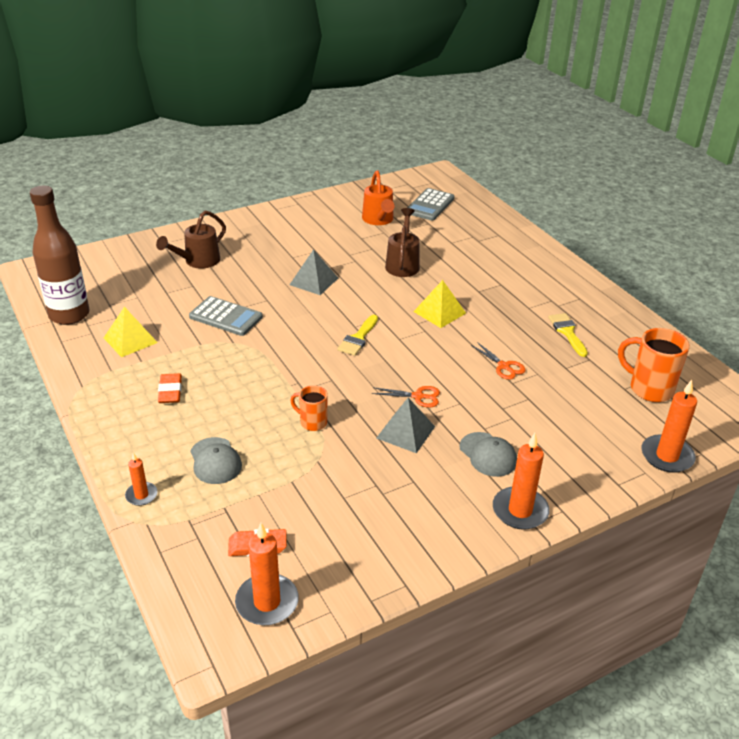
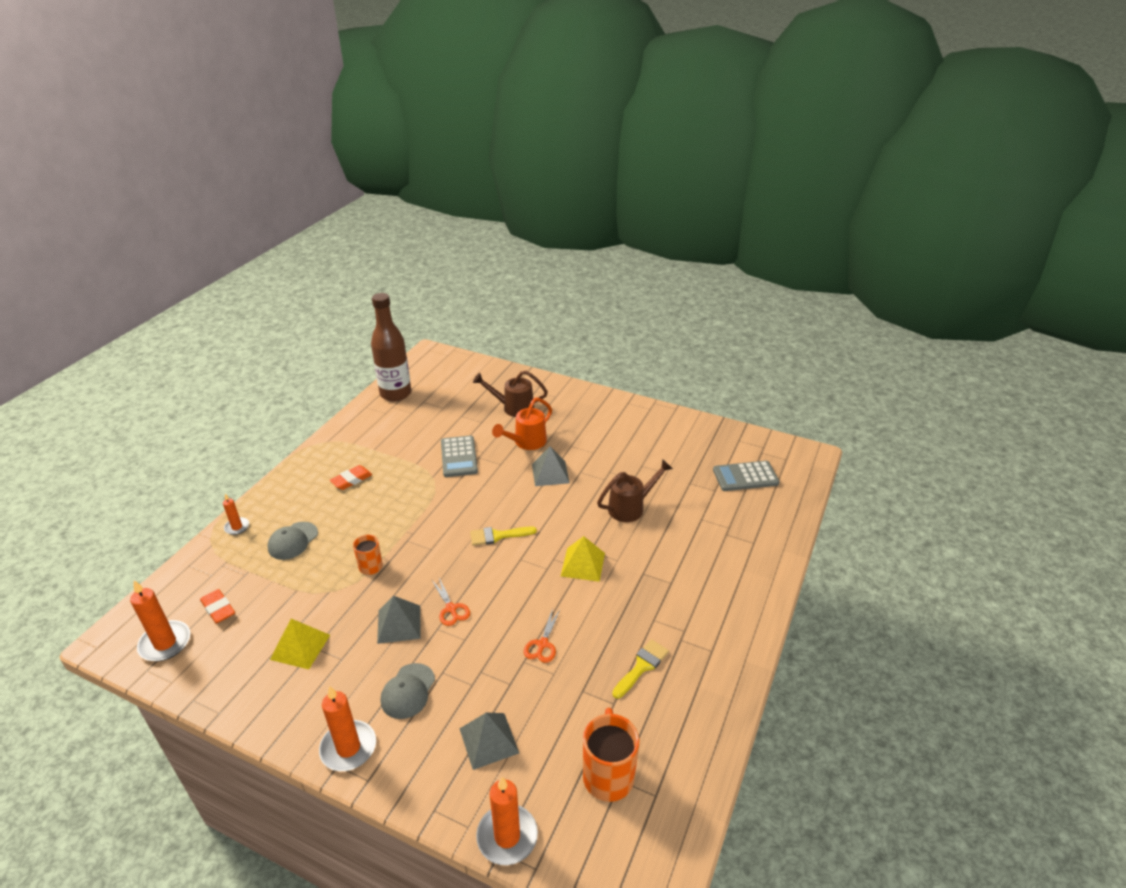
camera: 55 degrees right, 0 degrees up
(130, 340) = (392, 432): yellow pyramid -> yellow pyramid (300, 647)
(378, 220) = (681, 460): orange watering can -> orange watering can (526, 442)
(575, 431) = (489, 740): none -> grey pyramid

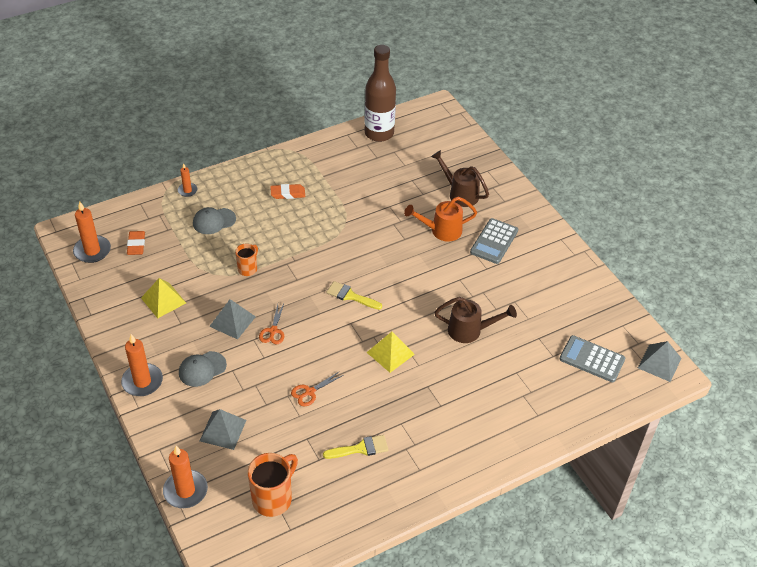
camera: 35 degrees right, 10 degrees up
(459, 457) = (379, 215): grey calculator -> grey calculator (494, 241)
(550, 473) = (435, 267): grey pyramid -> grey pyramid (659, 363)

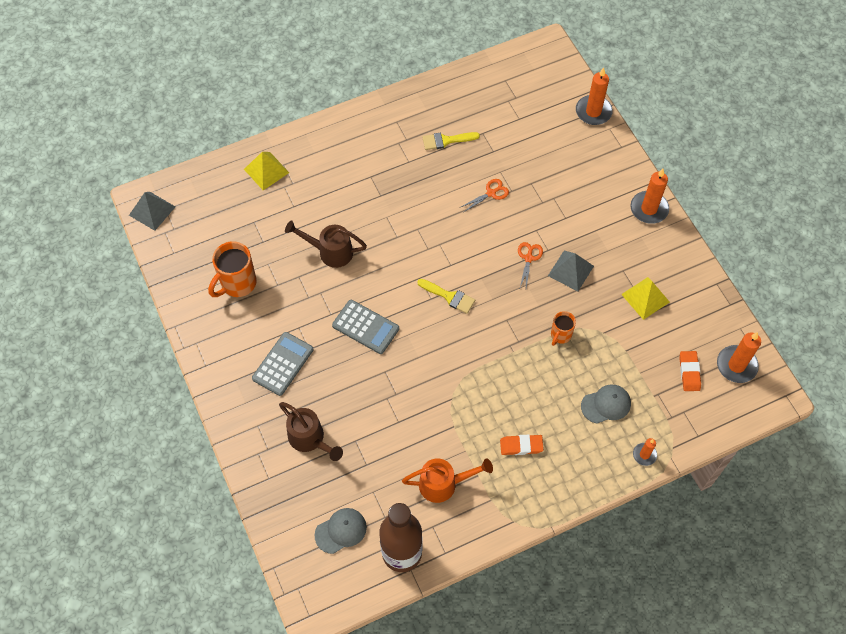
camera: 175 degrees left, 15 degrees up
(202, 369) = (594, 219): grey cap -> grey cap (341, 531)
(223, 430) = (568, 160): grey pyramid -> none
(273, 498) = (520, 103): orange mug -> orange mug (237, 283)
(390, 353) = (412, 230): yellow pyramid -> yellow pyramid (266, 171)
(441, 231) = (341, 381): orange watering can -> orange watering can (443, 484)
(592, 359) = (216, 217): grey calculator -> grey calculator (365, 327)

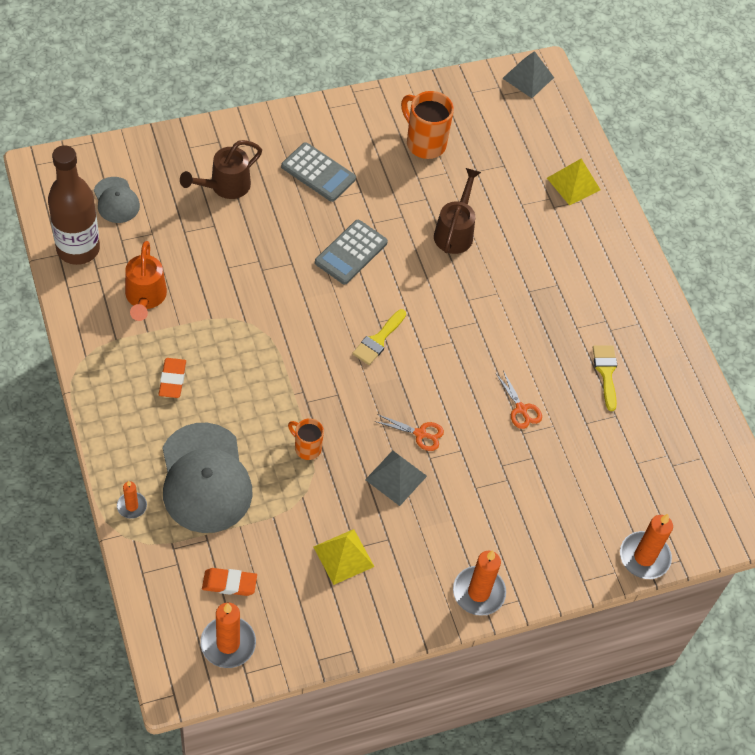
camera: 90 degrees right, 5 degrees down
(606, 404) = (205, 478): grey cap -> grey cap, size x1.93

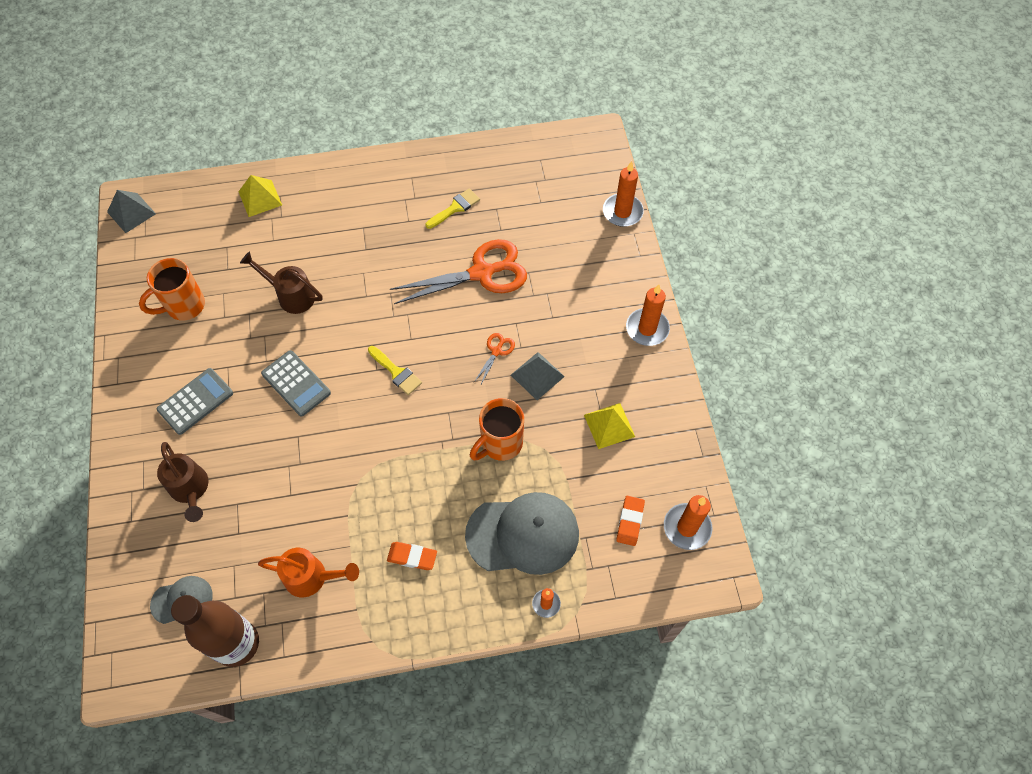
camera: 75 degrees left, 5 degrees up
(307, 448) = (500, 444): orange mug -> orange mug, size x1.70
(521, 409) = (482, 273): orange scissors -> orange scissors, size x2.33
(606, 372) = (455, 208): yellow brush -> yellow brush turned 135 degrees clockwise

